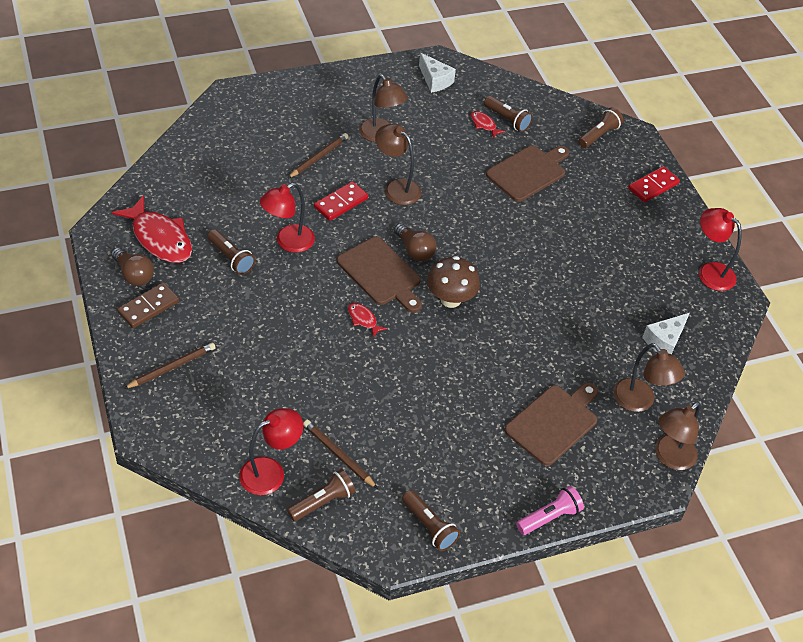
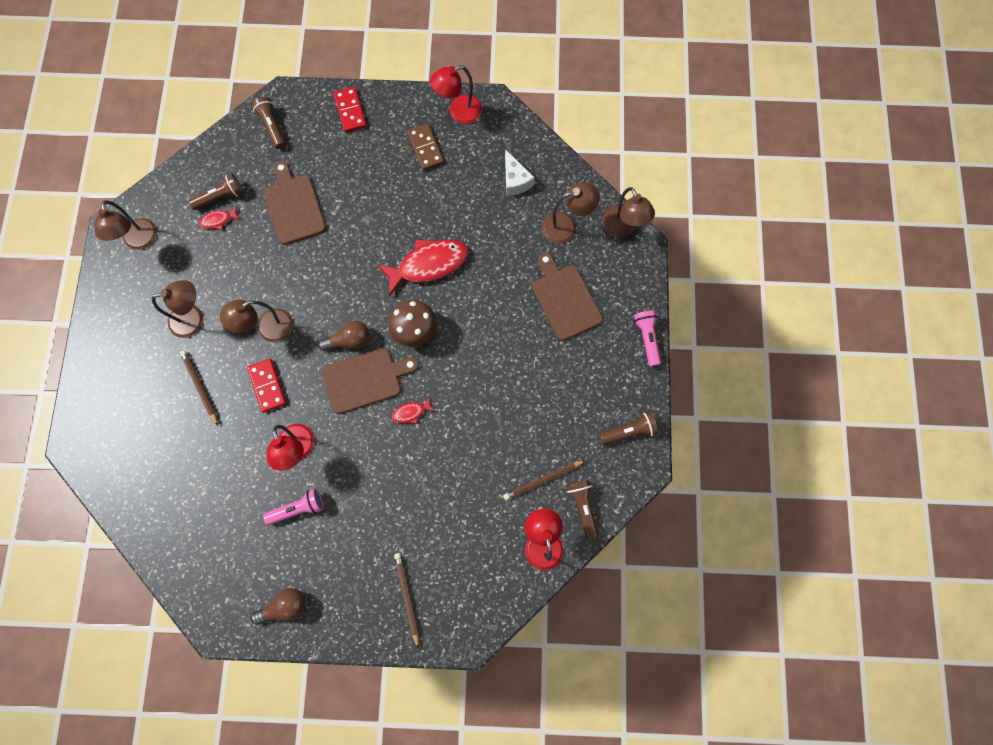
camera: 65 degrees left, 25 degrees up
(148, 307) = (330, 602): brown domino -> brown domino (425, 148)
(160, 238) = (248, 570): red fish -> red fish (428, 264)
(231, 258) = (298, 508): brown flashlight -> pink flashlight
(435, 80) = (140, 241): white cheese -> brown lamp

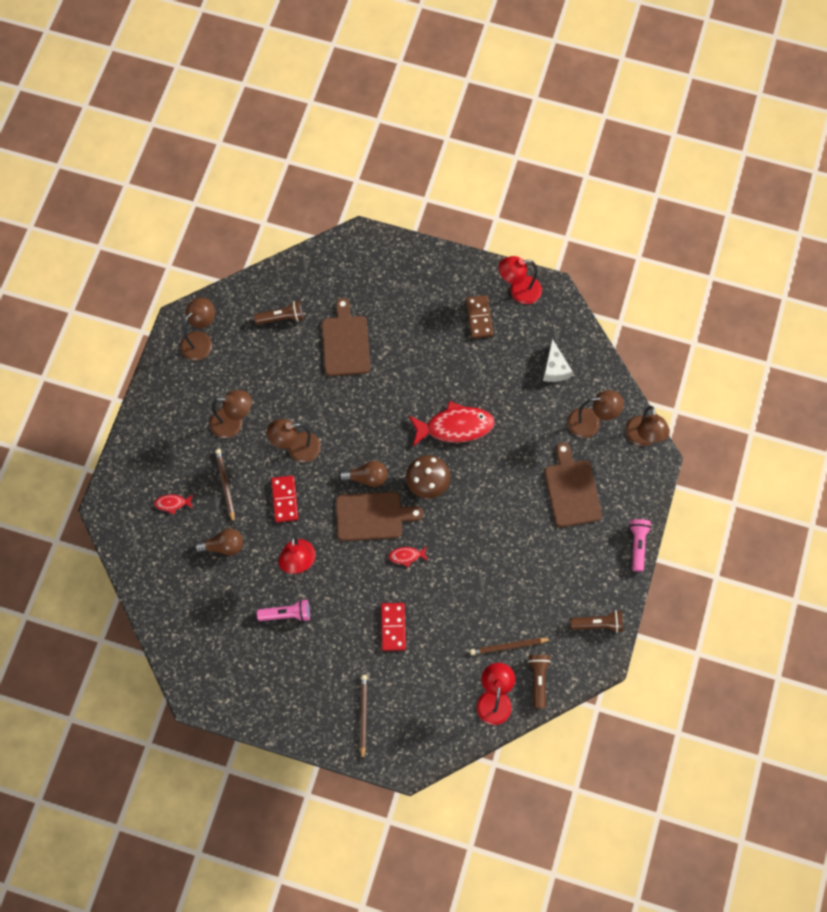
camera: 15 degrees right, 5 degrees down
(140, 241) = (201, 340): brown lamp -> brown lamp turned 150 degrees counterclockwise
(218, 220) = (275, 338): red fish -> red fish (172, 503)
(272, 127) = (343, 263): brown flashlight -> none
(285, 606) = (256, 694): brown light bulb -> brown light bulb (223, 546)
(350, 111) = (418, 265): red domino -> red domino (393, 627)

